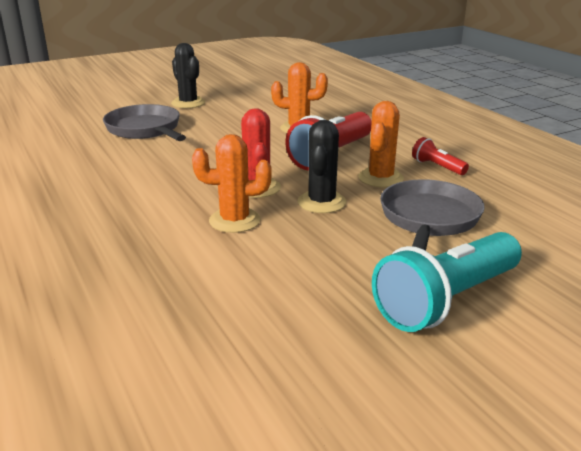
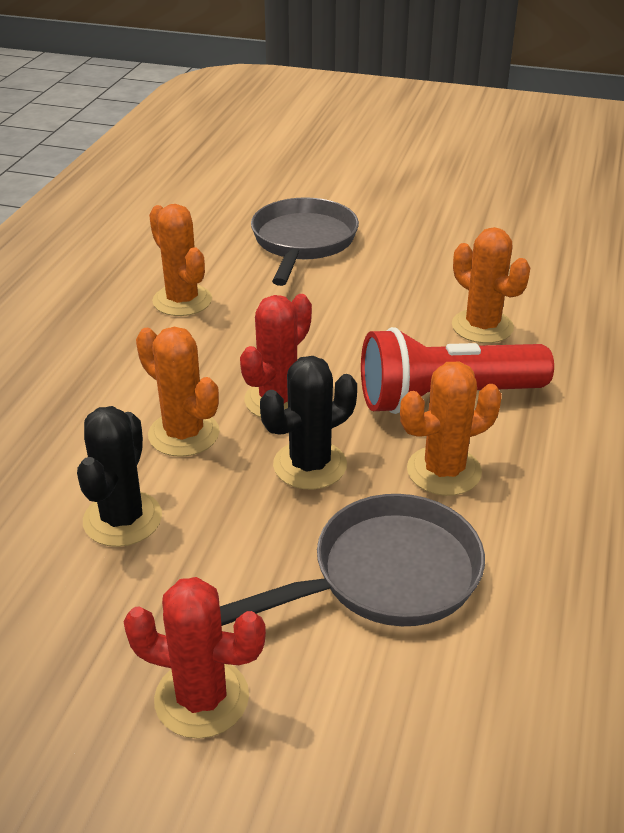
camera: 45 degrees right, 10 degrees up
(119, 174) = (182, 300): none -> orange cactus
(188, 103) = (416, 216): black cactus -> black cactus (122, 519)
(437, 167) = (557, 498): red flashlight -> none
(447, 300) = (201, 698): turquoise flashlight -> red cactus

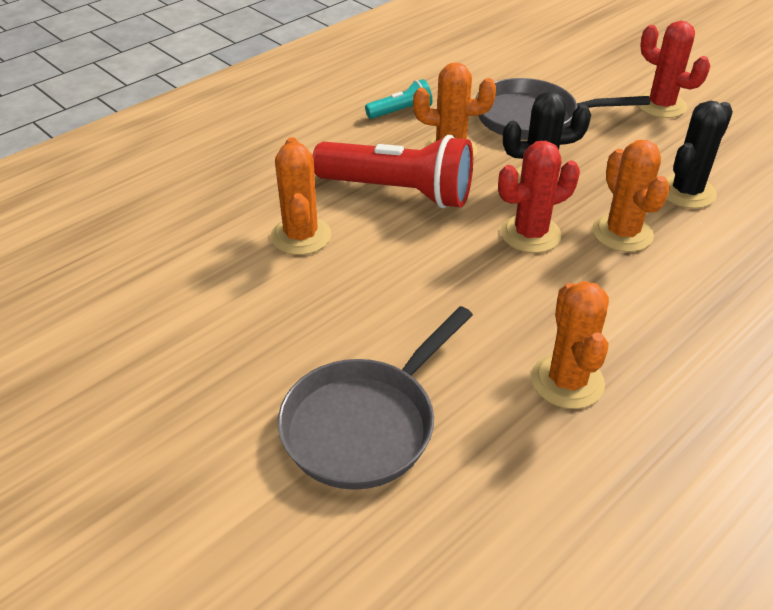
camera: 150 degrees left, 5 degrees up
(566, 510) = (400, 112): none -> turquoise flashlight

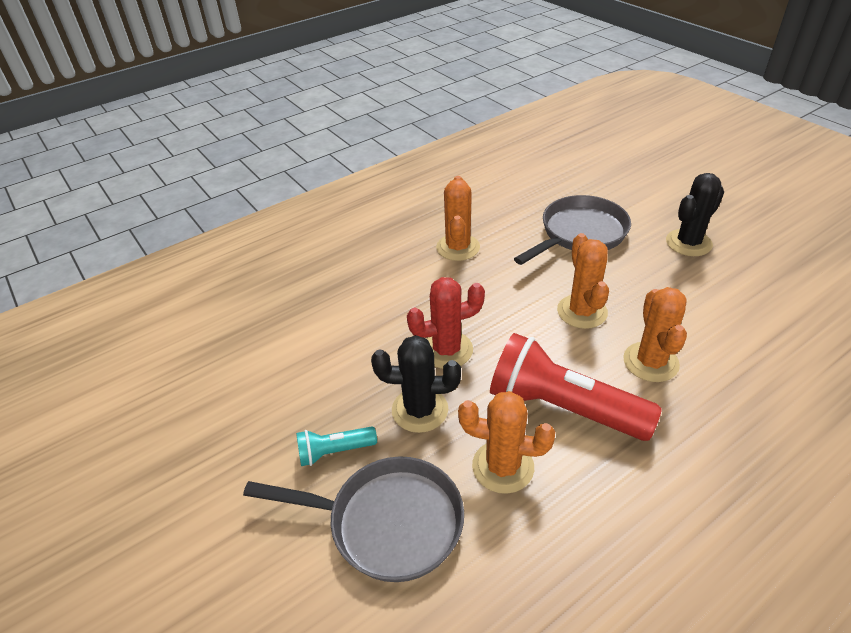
camera: 170 degrees left, 0 degrees up
(400, 112) = (562, 556): turquoise flashlight -> turquoise flashlight (334, 452)
(622, 233) = (369, 345): orange cactus -> orange cactus (582, 312)
(661, 105) = (211, 533): red cactus -> none
(686, 192) = (284, 386): black cactus -> black cactus (688, 243)

